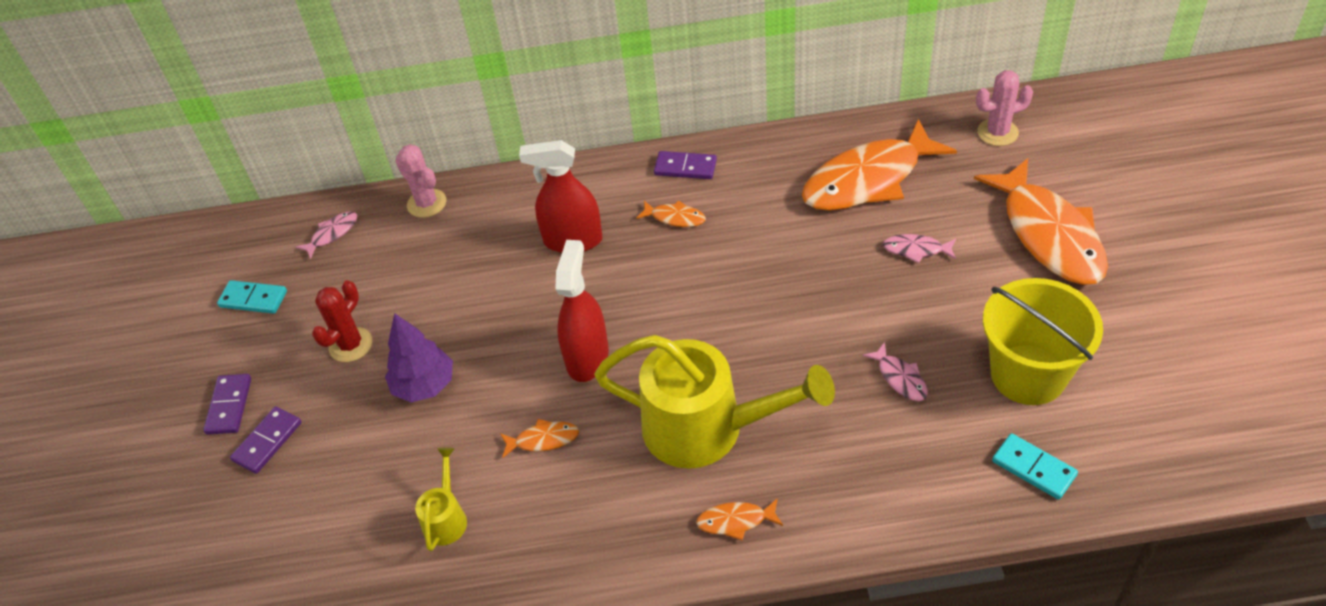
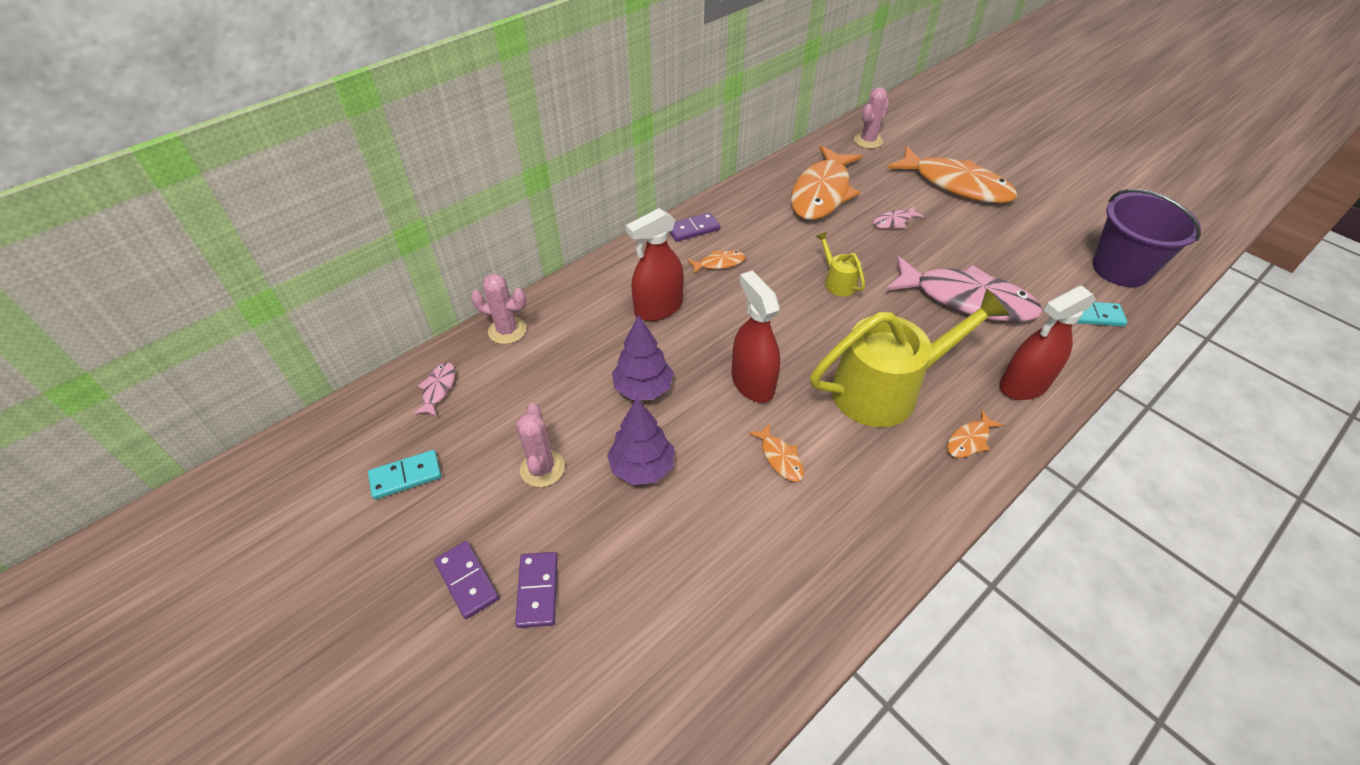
camera: 40 degrees left, 0 degrees up
(351, 345) = (542, 468): red cactus -> pink cactus
(446, 517) = (763, 560): yellow watering can -> yellow watering can (837, 281)
(489, 314) = (643, 388): none -> purple tree
(543, 440) = (780, 458): orange fish -> orange fish turned 105 degrees clockwise
(857, 499) = (1023, 385): none -> red spray bottle
(900, 378) = (966, 299): pink fish -> pink fish, size x2.42
(1028, 374) = (1031, 265): yellow bucket -> none
(1144, 433) = (1120, 269): none -> purple bucket

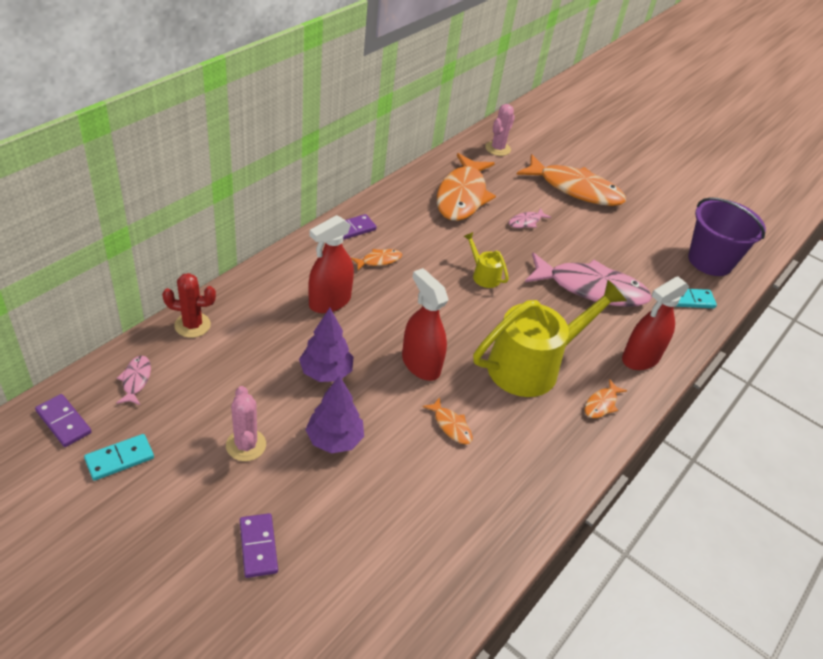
camera: 15 degrees left, 5 degrees down
(467, 580) = (194, 543): purple domino -> purple domino (64, 422)
(507, 330) = (192, 325): pink cactus -> red cactus

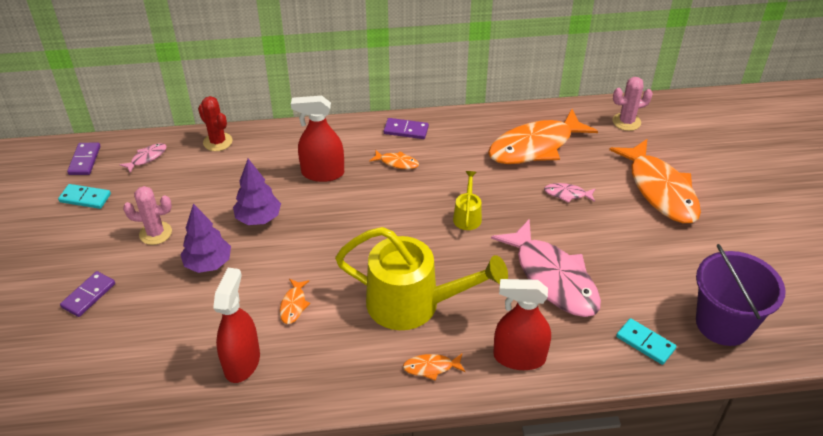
camera: 50 degrees right, 0 degrees up
(246, 445) = (155, 233): pink cactus -> pink cactus turned 60 degrees clockwise
(420, 364) = (329, 251): red spray bottle -> red spray bottle (242, 362)

